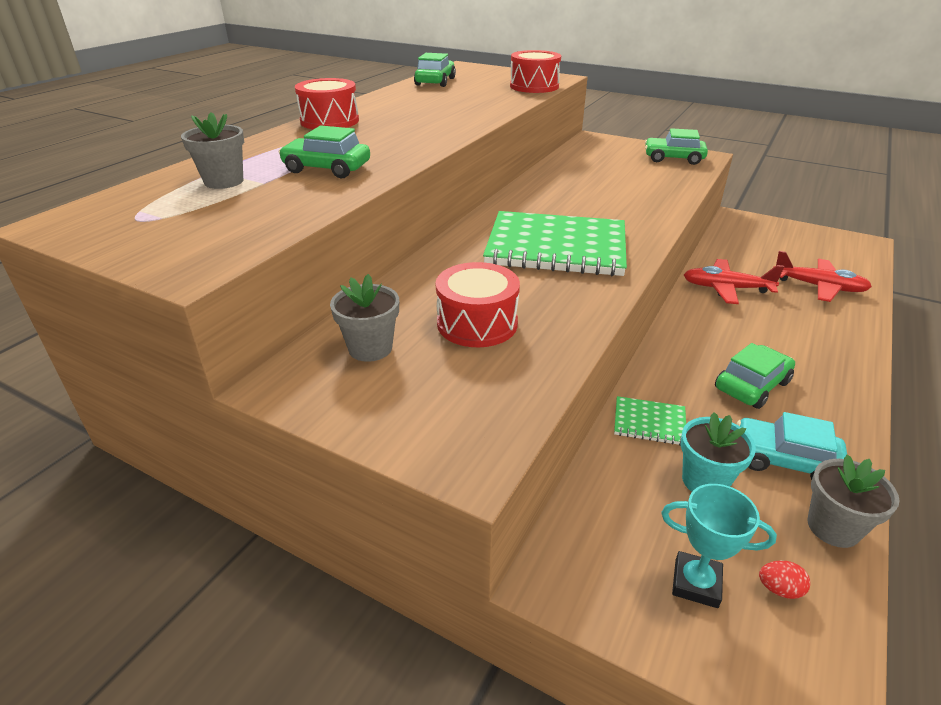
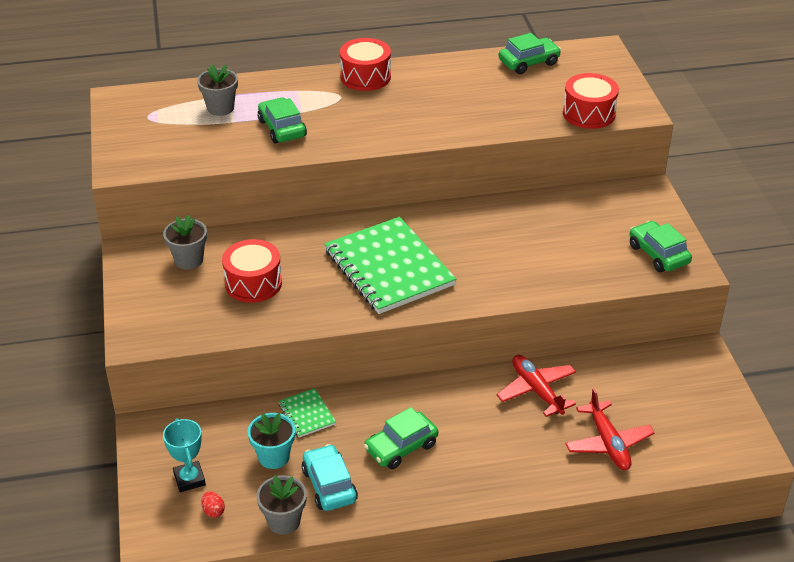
camera: 50 degrees right, 5 degrees up
(752, 385) = (401, 447): green car -> green car turned 135 degrees clockwise

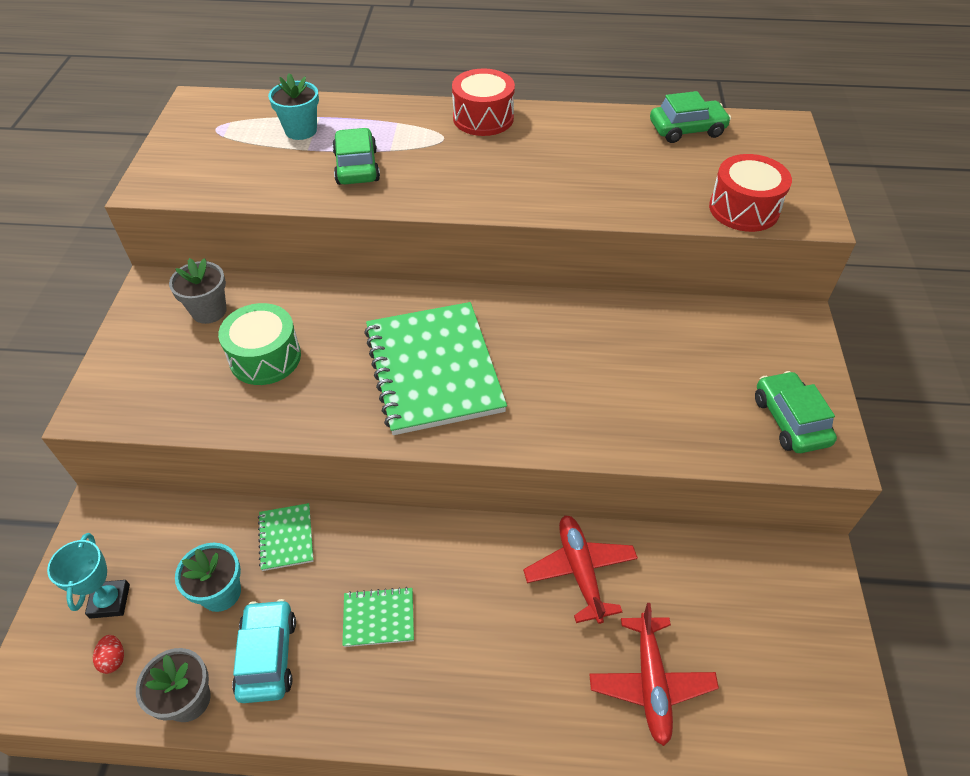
camera: 15 degrees right, 10 degrees up
(220, 108) = (301, 130): grey flower pot -> turquoise flower pot
(253, 283) = (265, 357): red drum -> green drum
(401, 447) = (378, 618): green car -> green notebook

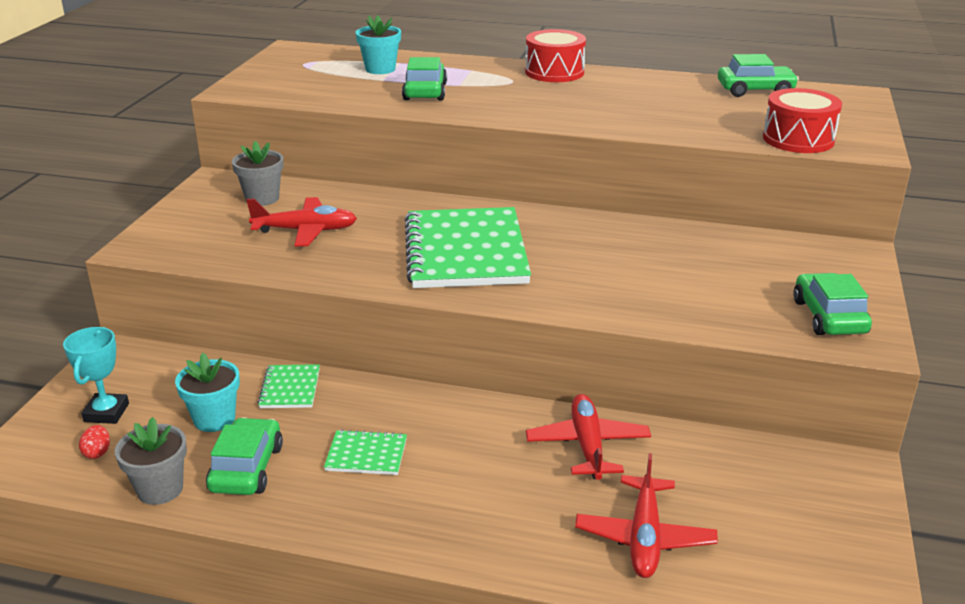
camera: 10 degrees right, 20 degrees down
(265, 357) = (305, 231): green drum -> red plane
(267, 656) = (247, 468): turquoise car -> green car

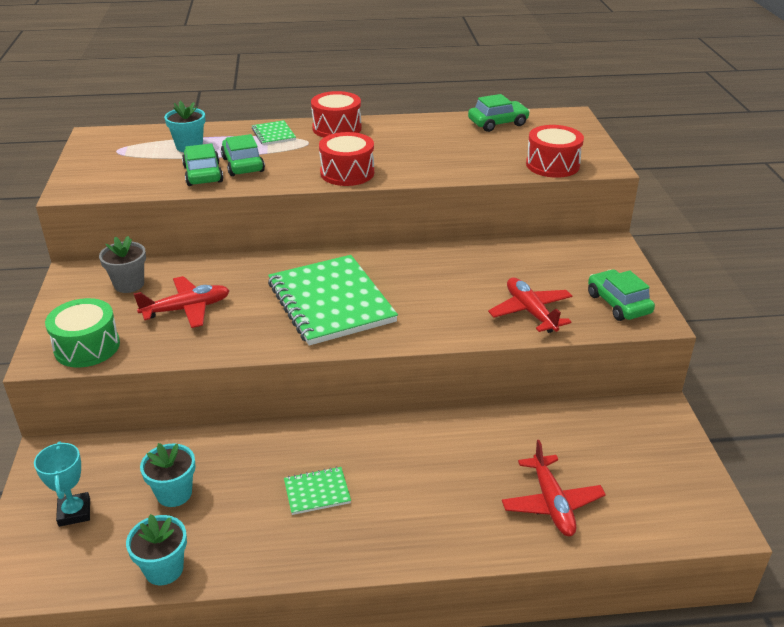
camera: 20 degrees left, 5 degrees up
(97, 452) = (88, 551): red egg -> none
(160, 489) = (164, 569): grey flower pot -> turquoise flower pot
(183, 246) = (87, 347): none -> green drum
(247, 468) = (227, 530): green car -> green car (203, 174)
(290, 388) = (223, 449): green notebook -> green notebook (273, 134)
(536, 114) = (347, 173): none -> red drum
(587, 445) = (477, 440): red plane -> red plane (530, 312)

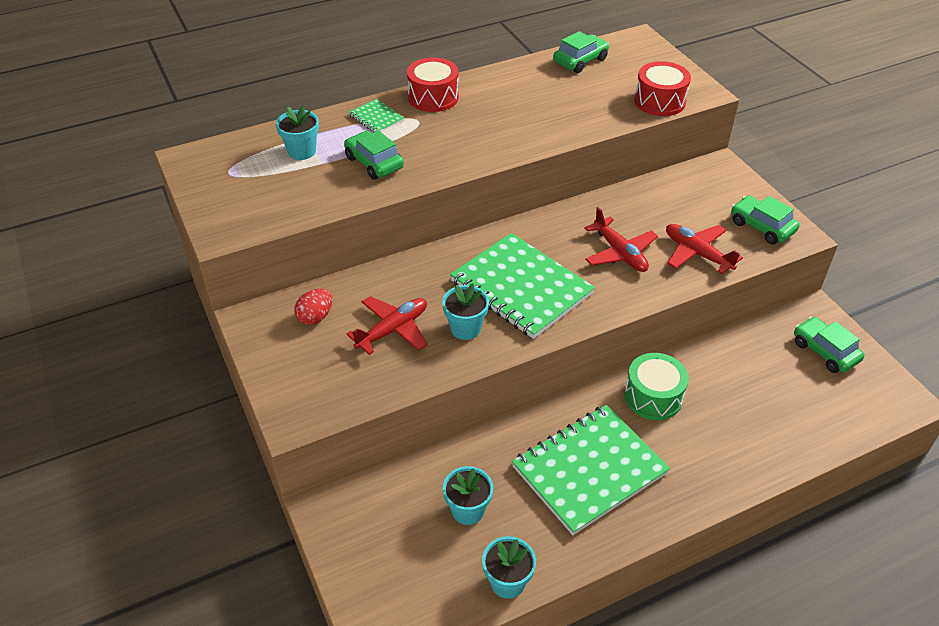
camera: 20 degrees left, 10 degrees up
(74, 512) = (390, 557): turquoise trophy -> none
(87, 347) = (327, 397): green drum -> green drum (653, 397)
(129, 284) = (315, 317): grey flower pot -> red egg
(203, 174) = (343, 183): green car -> green car (825, 351)
(253, 323) = (465, 328): none -> turquoise flower pot
(317, 492) = (589, 470): green notebook -> green notebook, size x2.29
(347, 173) = (482, 151): red drum -> none
(551, 503) = (778, 422): red plane -> red plane (620, 253)

